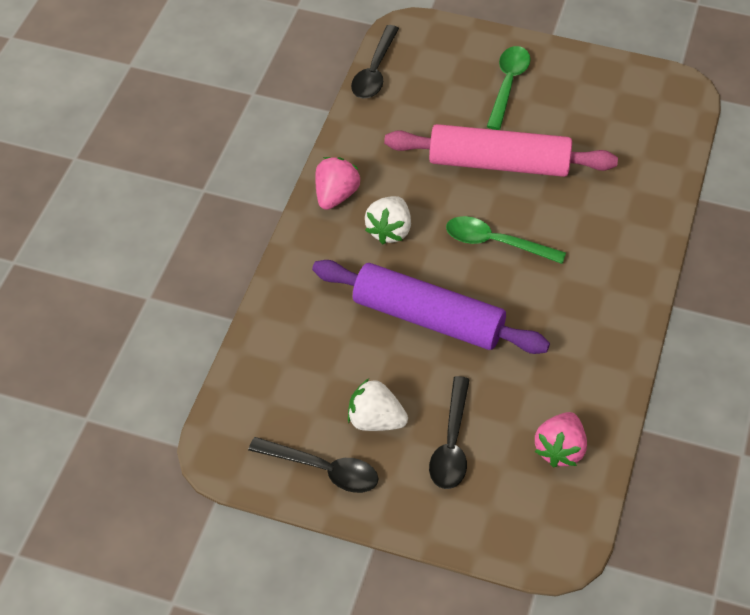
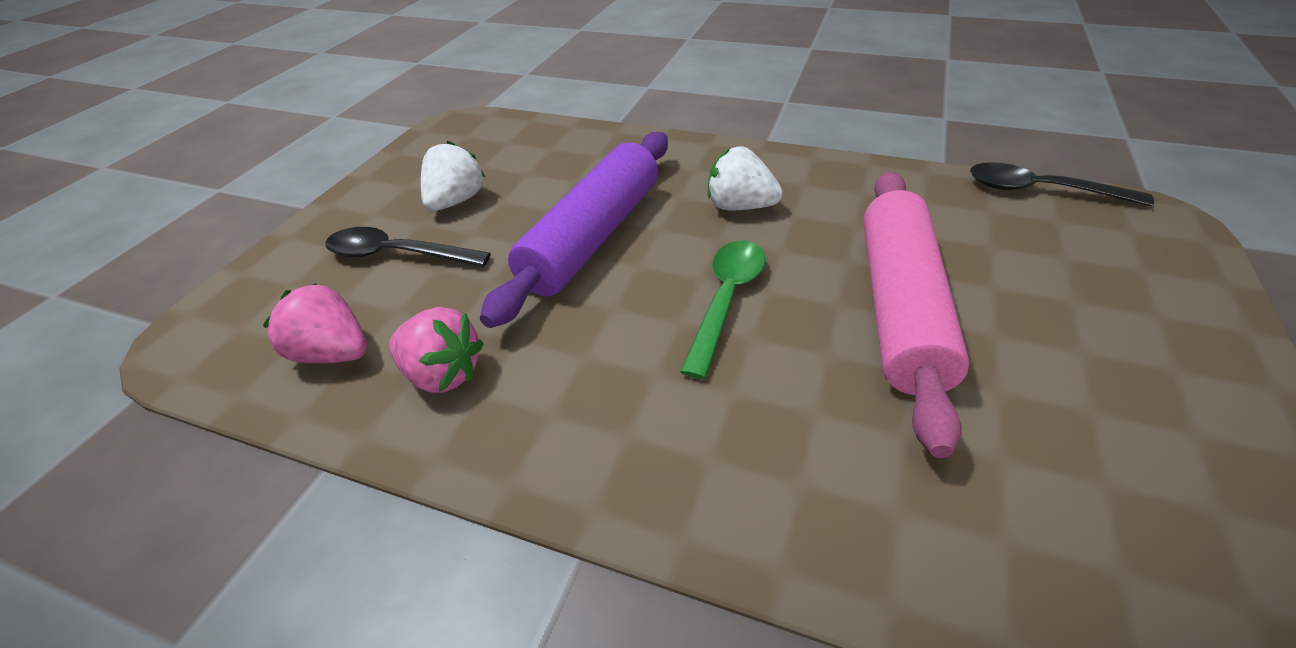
camera: 95 degrees right, 10 degrees down
(323, 470) = (412, 172): black spoon -> none
(336, 195) = (792, 168): pink strawberry -> pink strawberry (443, 374)
(508, 84) = (1108, 325): green spoon -> none

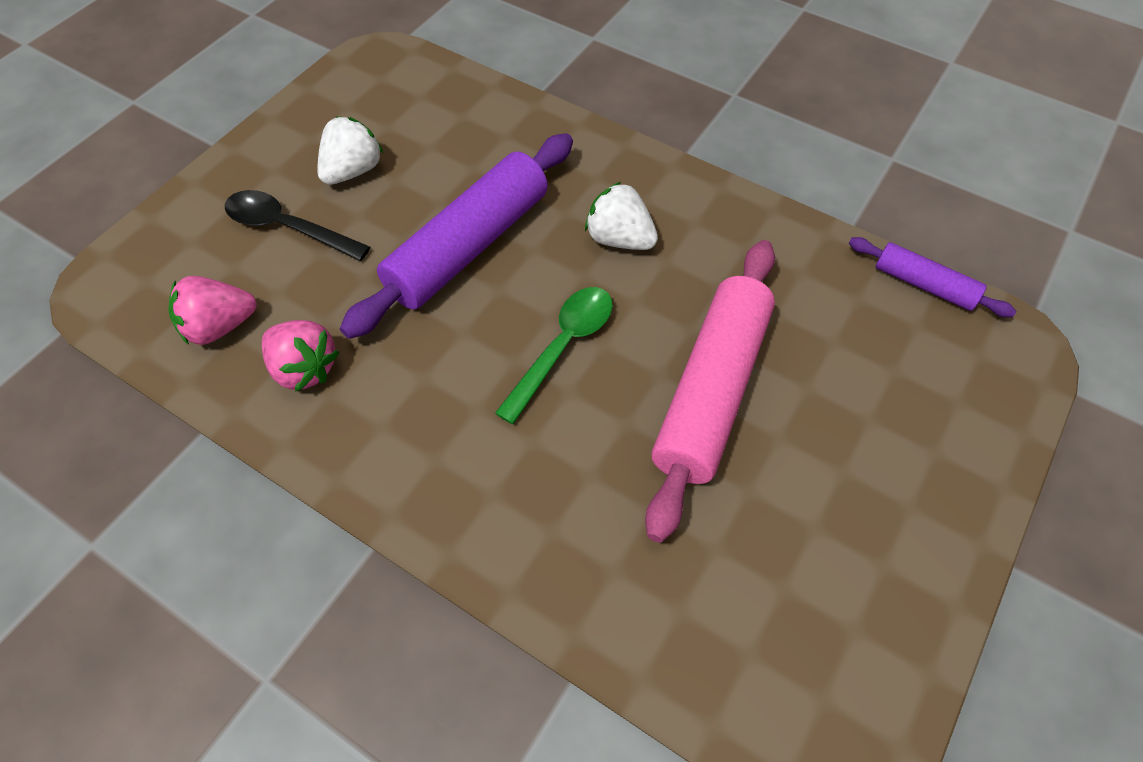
camera: 10 degrees right, 15 degrees up
(333, 353) = (219, 326): pink strawberry -> pink strawberry turned 60 degrees counterclockwise
(1040, 190) = (924, 285): black spoon -> purple rolling pin

